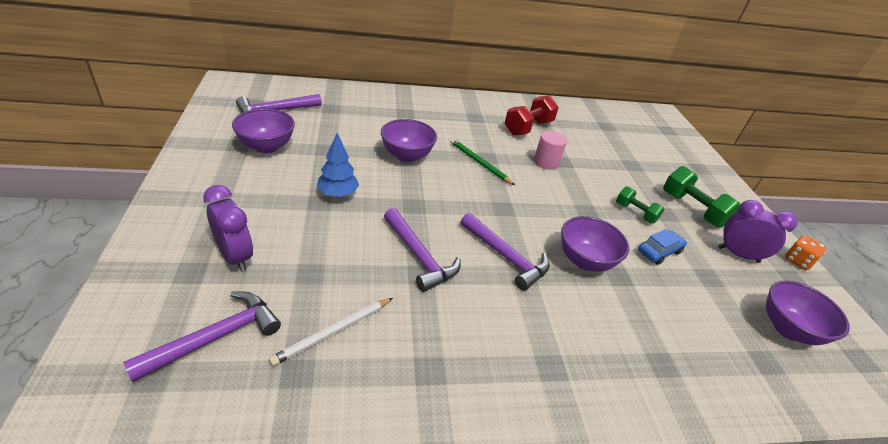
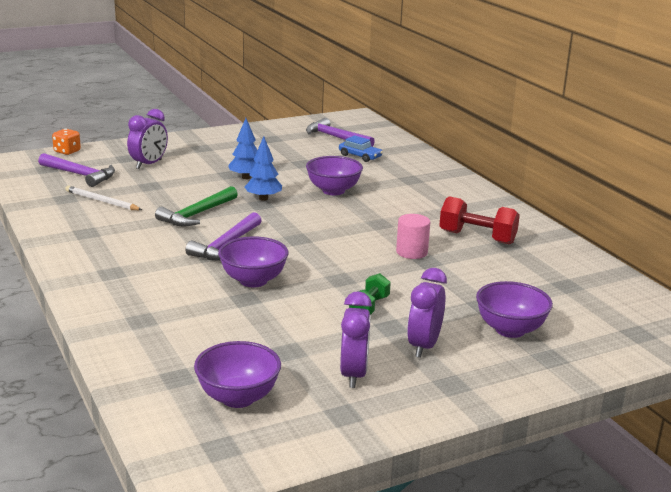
camera: 75 degrees right, 15 degrees down
(266, 146) = (280, 146): purple bowl -> purple bowl (510, 330)
(401, 200) = (263, 198): none -> blue tree
(419, 256) = (197, 214): purple hammer -> green hammer
(479, 163) = (363, 221): green pencil -> none
(659, 251) = (307, 321): blue car -> blue car (360, 156)
(692, 209) = (424, 346): green dumbbell -> purple clock
(797, 261) = (386, 424): orange dice -> orange dice (67, 151)

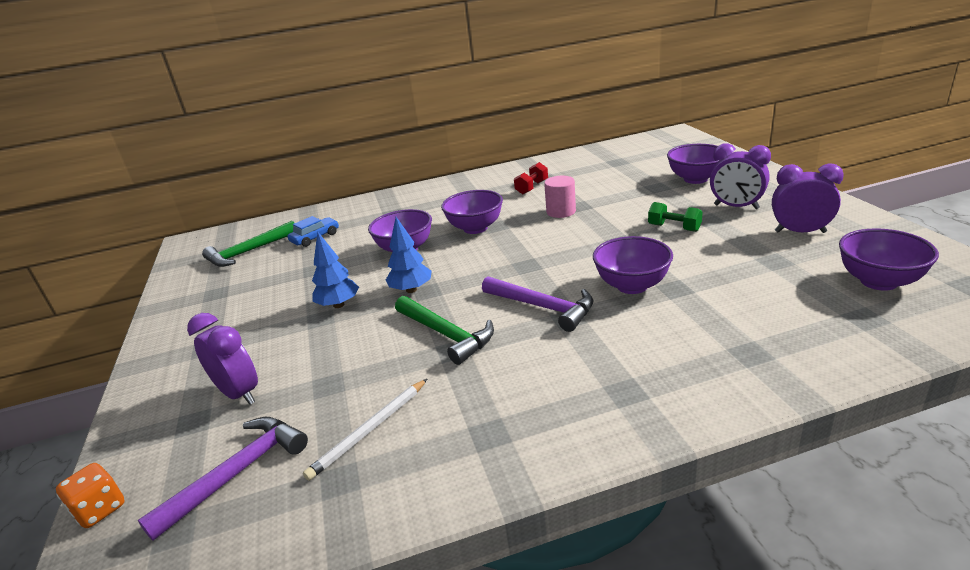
camera: 75 degrees left, 5 degrees up
(336, 138) = (249, 252): purple hammer -> green hammer
(374, 215) = (475, 228): none -> purple bowl
(477, 237) = (532, 187): red dumbbell -> red dumbbell, size x0.62

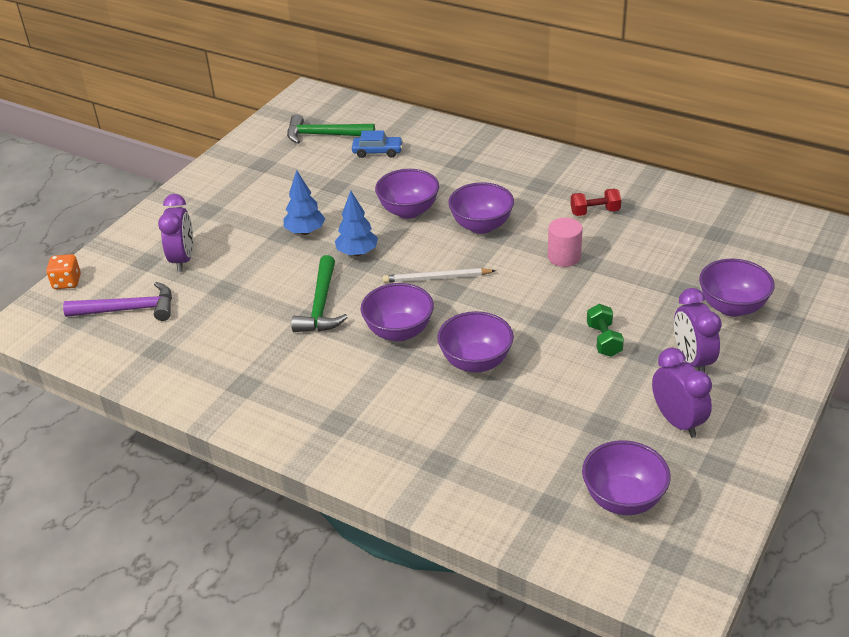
camera: 45 degrees right, 10 degrees up
(369, 430) = (202, 335): white pencil -> white pencil (436, 278)
(542, 307) = (399, 332): purple hammer -> purple bowl

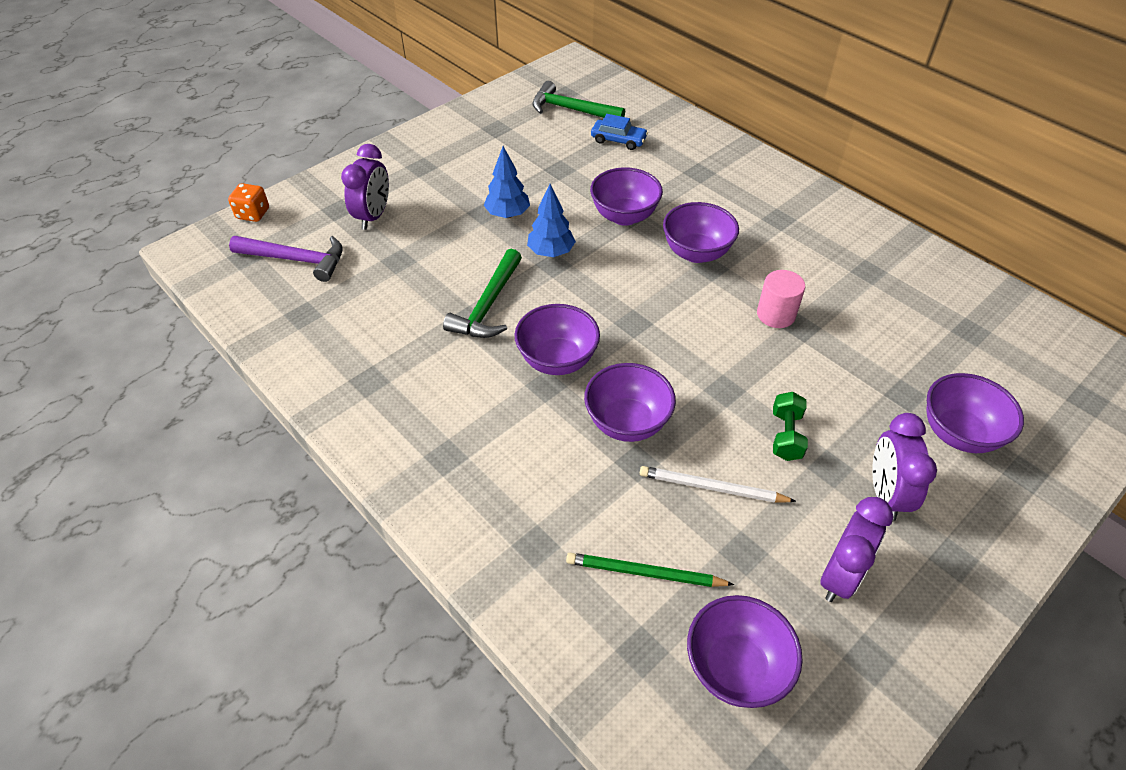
camera: 15 degrees right, 10 degrees up
(436, 278) = (623, 304): white pencil -> white pencil (712, 488)
(532, 458) = (644, 573): none -> green pencil
(595, 212) = (831, 266): red dumbbell -> none
(677, 421) = (840, 575): purple clock -> purple clock turned 45 degrees clockwise

